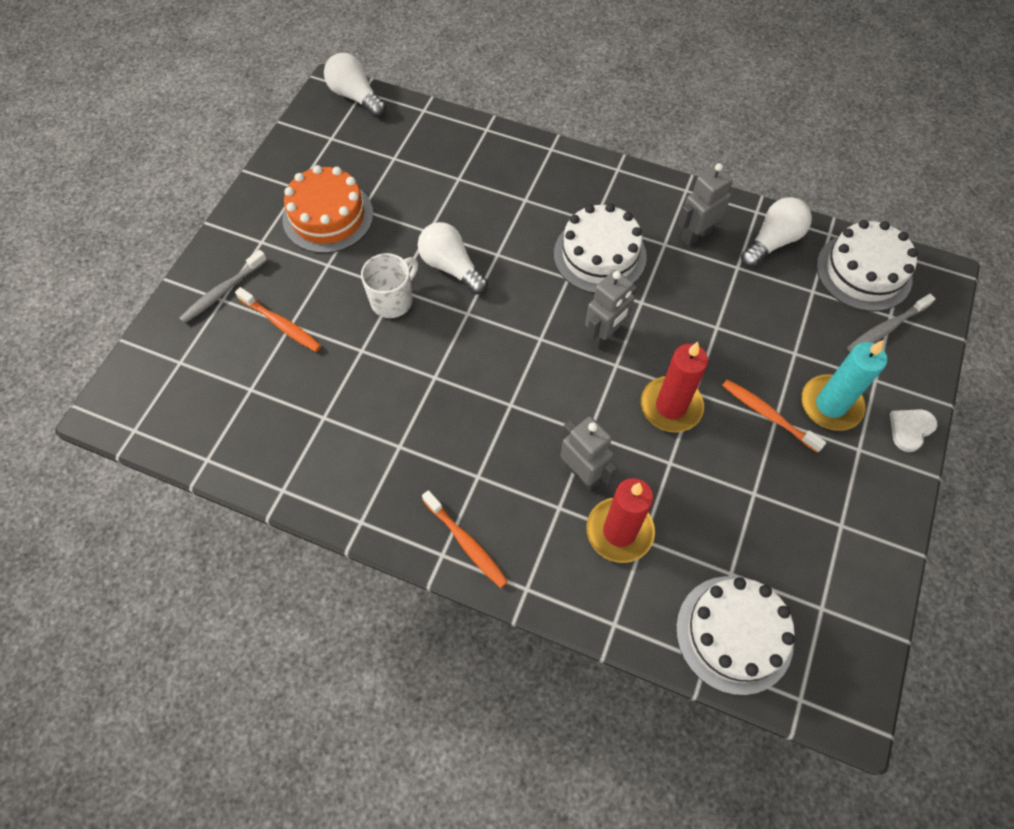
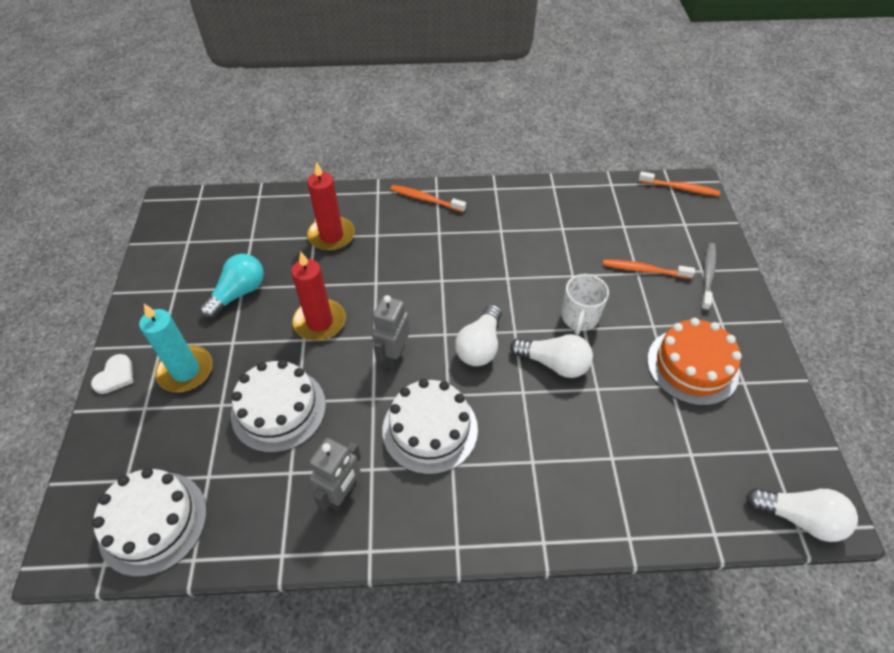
camera: 155 degrees right, 10 degrees down
(582, 473) = (369, 257): grey robot -> none
(734, 634) = (243, 212): white cake -> white cake (278, 409)
(760, 486) = (238, 293): none -> turquoise light bulb
(768, 415) = (239, 344): orange toothbrush -> orange toothbrush (680, 188)
(772, 242) = (258, 520): white light bulb -> white light bulb (480, 346)
(886, 328) = (131, 463): grey toothbrush -> none

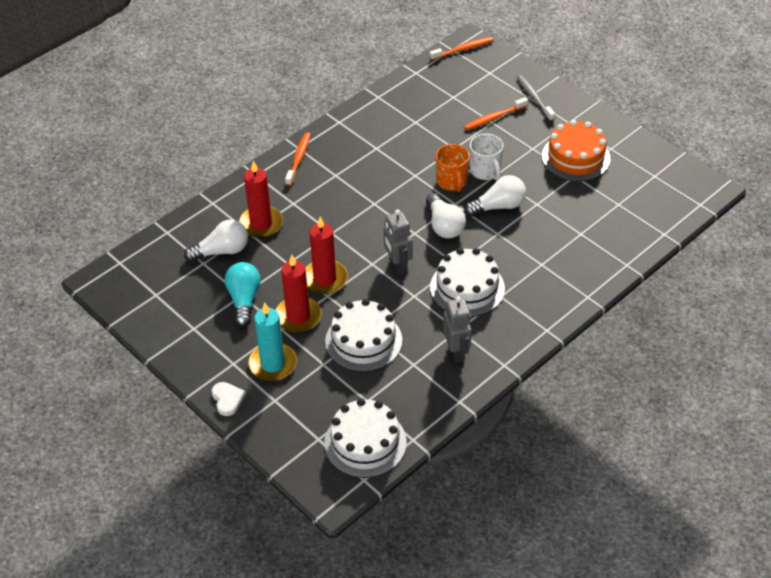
camera: 40 degrees left, 5 degrees down
(258, 341) = (298, 316): none -> red candle
(425, 199) = (298, 159): orange toothbrush -> orange toothbrush turned 120 degrees clockwise
(535, 307) = (452, 182): none -> orange mug
(799, 518) = (695, 199): white light bulb -> white light bulb (222, 251)

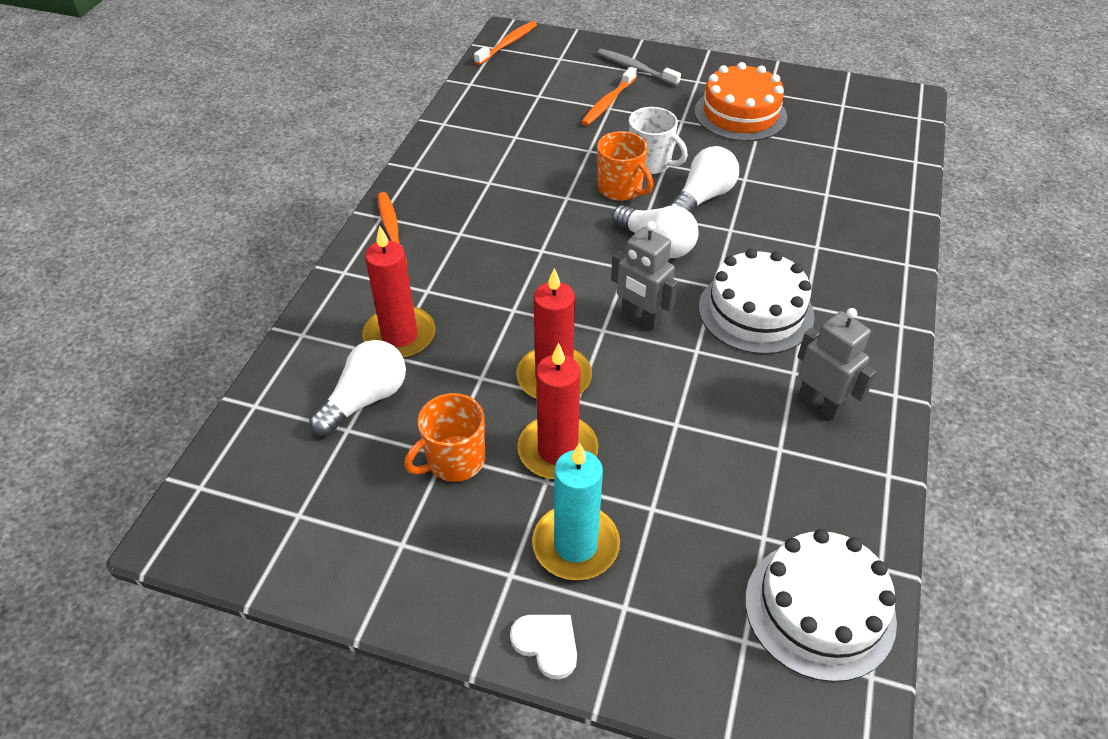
camera: 30 degrees left, 0 degrees up
(244, 300) = (454, 460): turquoise light bulb -> orange mug
(363, 341) = (682, 445): white cake -> none

